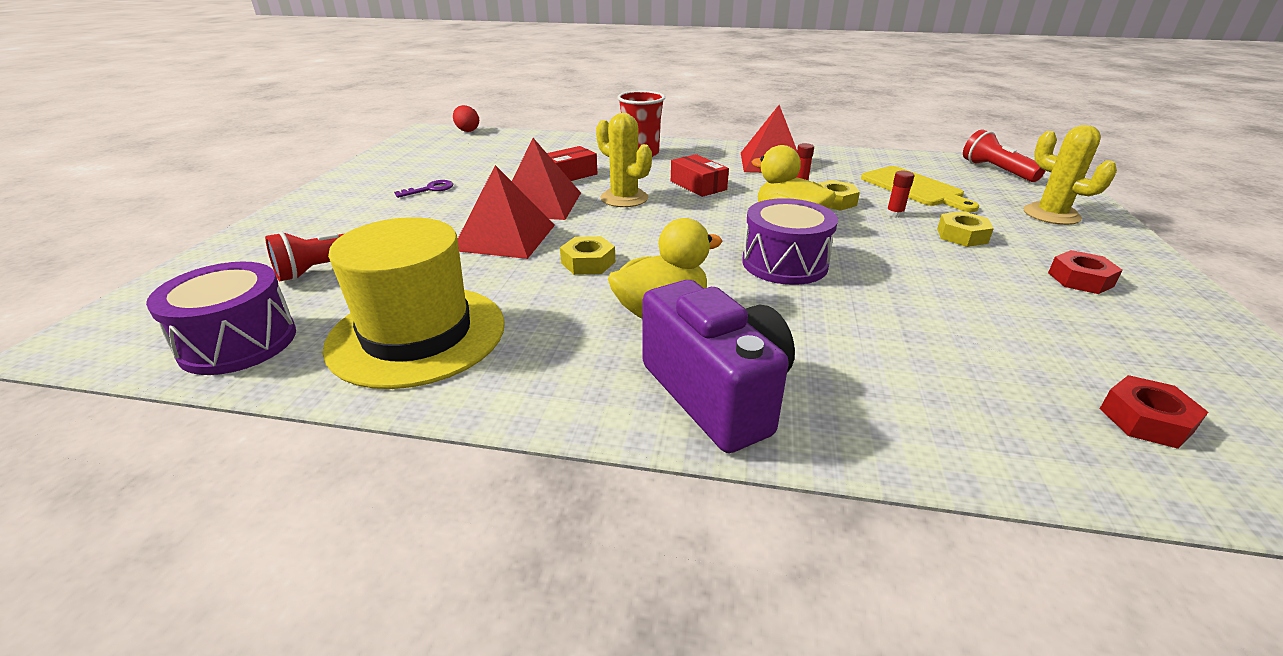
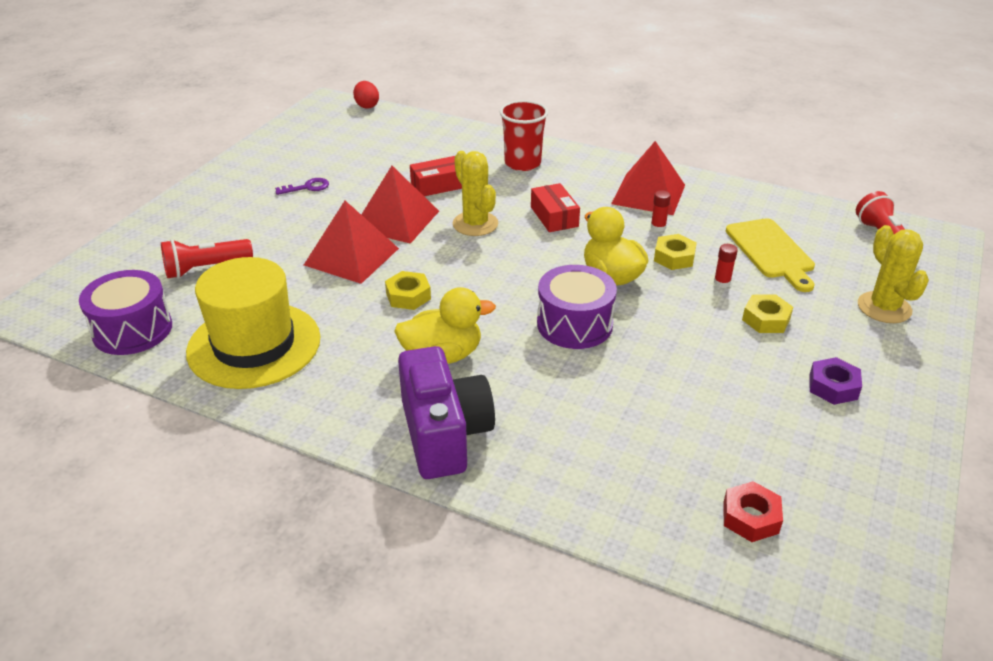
camera: 15 degrees right, 5 degrees up
(1080, 279) = (833, 387): red nut -> purple nut

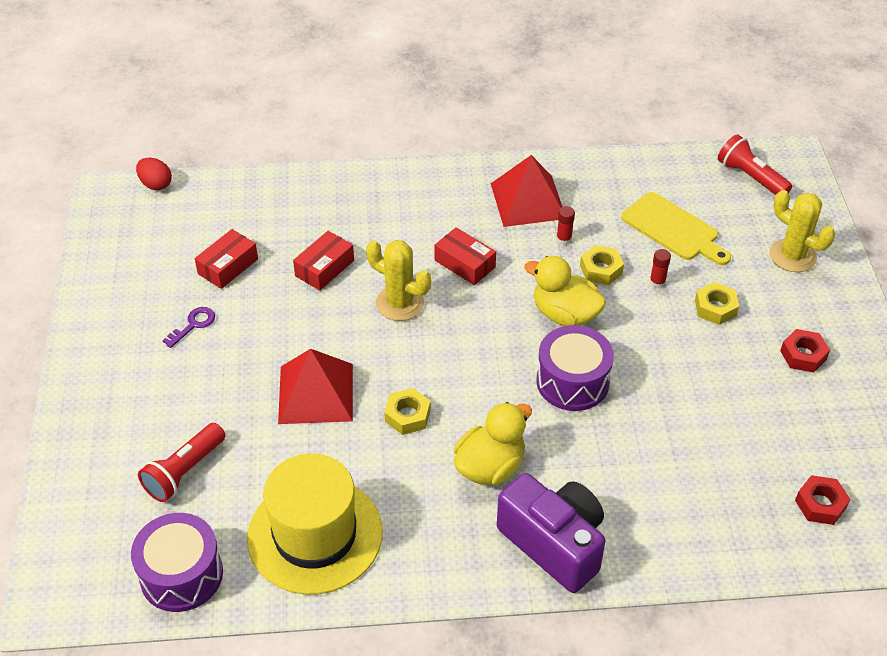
camera: 30 degrees left, 10 degrees up
(368, 163) = (228, 266): none -> red box
(396, 220) = (320, 329): red pyramid -> none
(522, 163) = (384, 206): red cup -> none
(833, 387) = (803, 355): purple nut -> red nut

